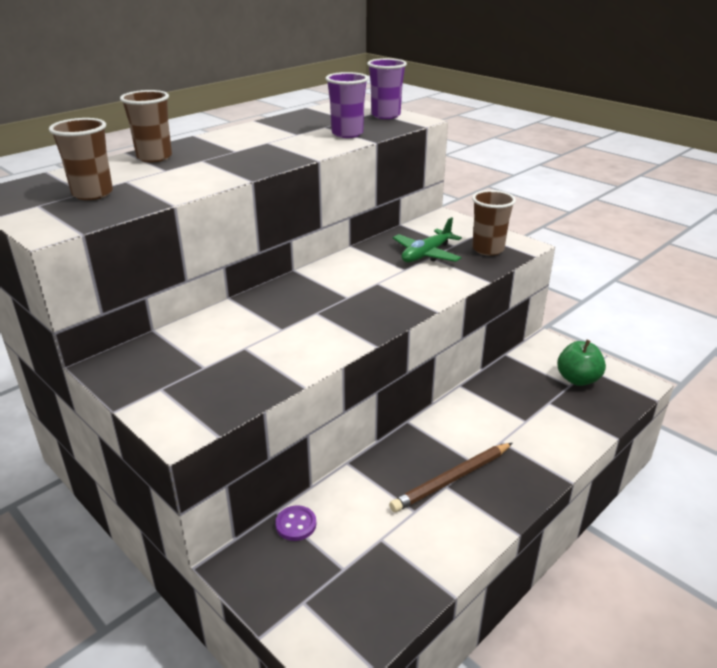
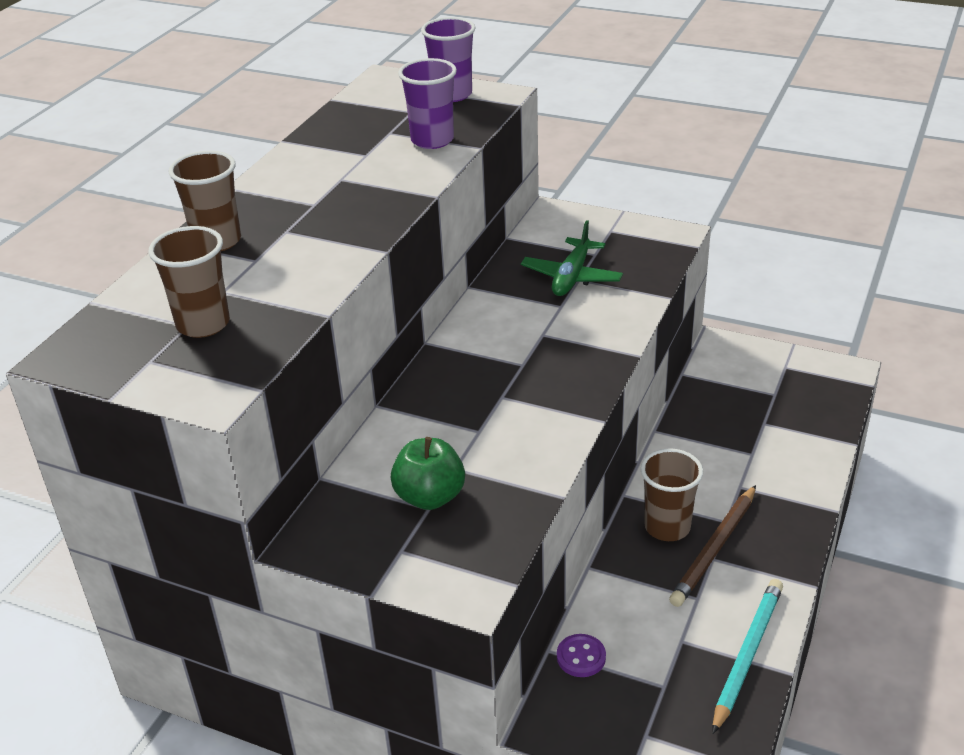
camera: 20 degrees left, 5 degrees up
(426, 568) = (747, 655): none -> turquoise pencil
(488, 249) = (638, 251): brown cup -> brown cup (667, 527)
(577, 379) = (779, 384): green apple -> green apple (430, 497)

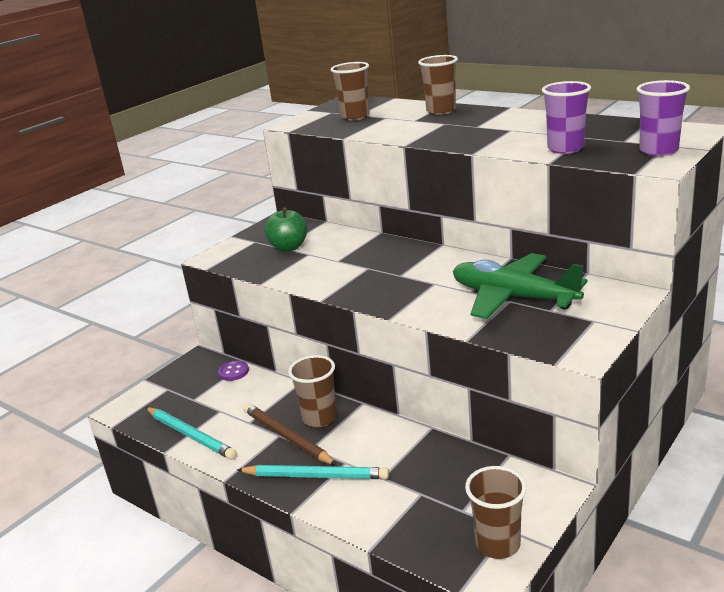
camera: 105 degrees right, 10 degrees down
(571, 277) = (513, 297): green plane -> green plane, size x1.53
(773, 505) = (315, 476): none -> turquoise pencil
(807, 370) = (498, 544): none -> brown cup

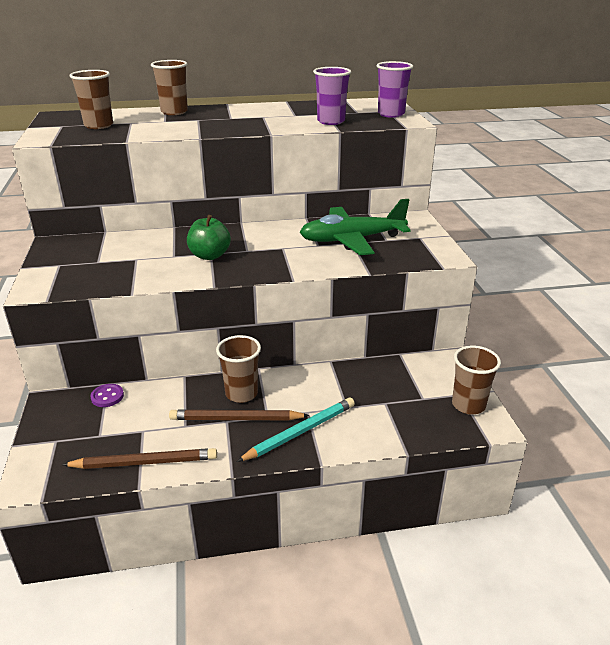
camera: 50 degrees left, 5 degrees up
(190, 435) = (144, 462): turquoise pencil -> brown pencil
(289, 247) = (106, 259): green apple -> green apple (209, 256)

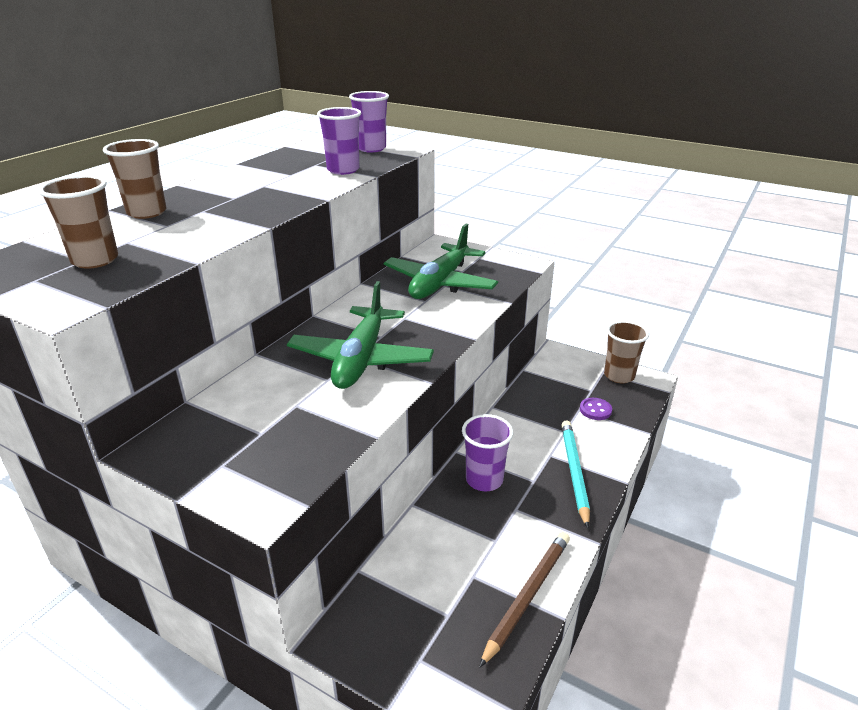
camera: 50 degrees left, 0 degrees up
(107, 396) = (383, 580): purple button -> purple button (595, 410)
(209, 256) = (361, 359): green apple -> green plane
(236, 419) = (519, 501): brown pencil -> none
(241, 393) = (484, 480): brown cup -> purple cup

